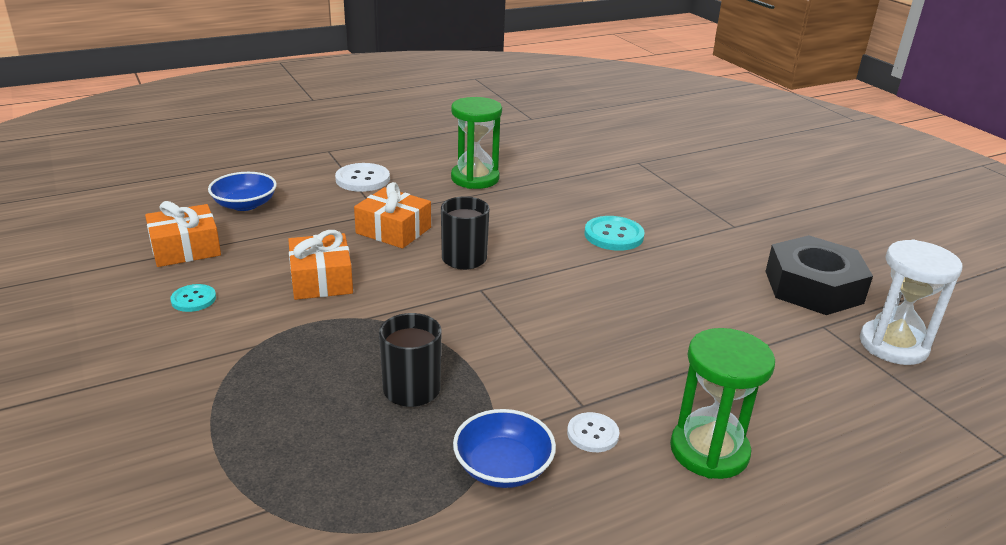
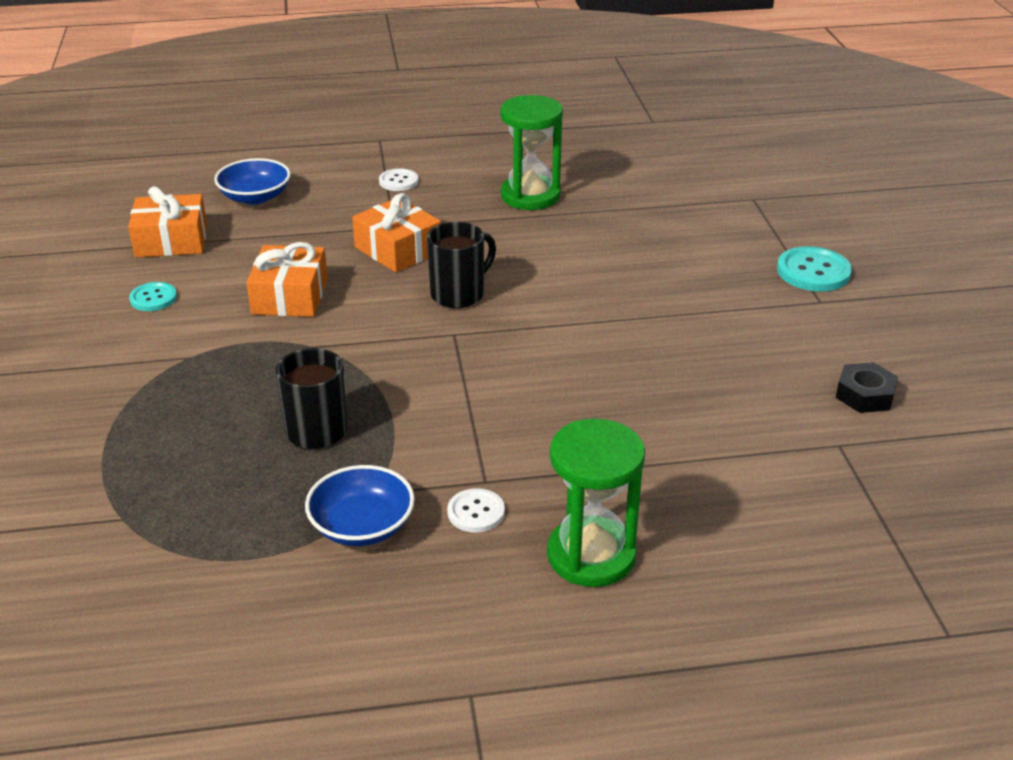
camera: 20 degrees right, 5 degrees up
(362, 179) = (398, 181): white button -> white button, size x0.61
(613, 235) = (653, 291): turquoise button -> turquoise button (813, 271)
(813, 287) = (865, 395): black nut -> black nut, size x0.49
(893, 345) = (913, 483): white hourglass -> none

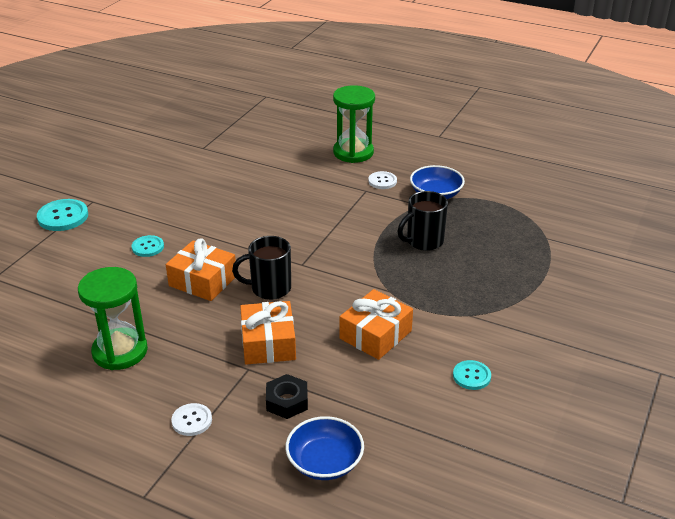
camera: 145 degrees left, 0 degrees up
(171, 240) = (429, 436): orange gift -> orange gift (203, 281)
(659, 280) = (148, 247): none -> turquoise button
(865, 395) = (158, 158): black nut -> black nut (287, 401)

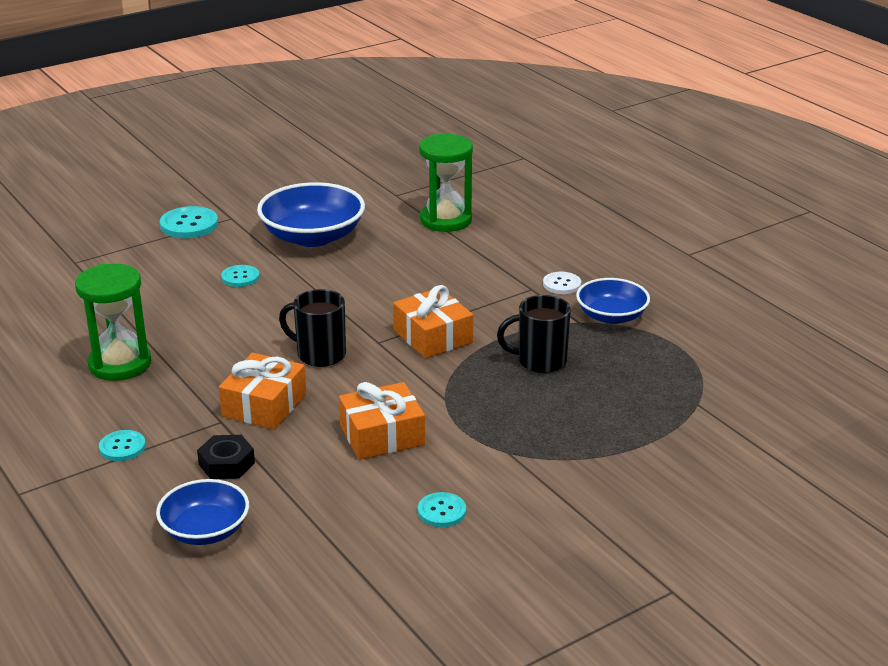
camera: 30 degrees right, 5 degrees down
(172, 198) = (313, 237): none -> blue bowl
(192, 420) = (122, 447): white button -> turquoise button
(203, 281) = (261, 326): orange gift -> orange gift (433, 336)
(353, 152) = (561, 244): green hourglass -> green hourglass (445, 220)

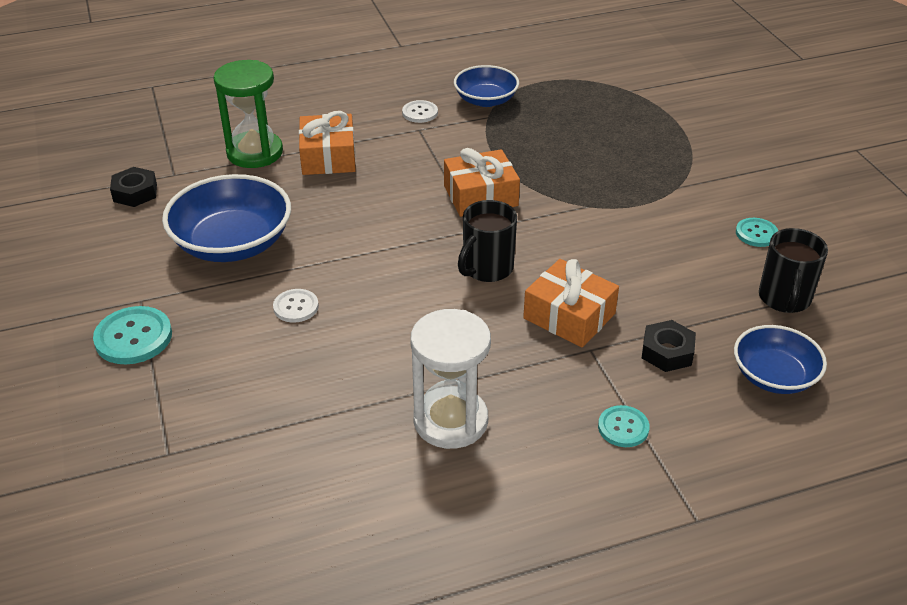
camera: 75 degrees left, 10 degrees up
(120, 364) = (450, 421): green hourglass -> white hourglass
(240, 277) = (296, 307): turquoise button -> white button
(363, 186) = (135, 192): none -> black nut
(382, 435) = (639, 249): orange gift -> orange gift (328, 157)
(540, 361) = (544, 147): black mug -> black mug (784, 299)

